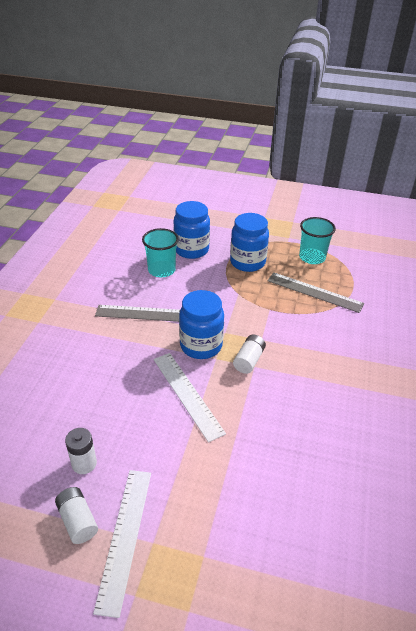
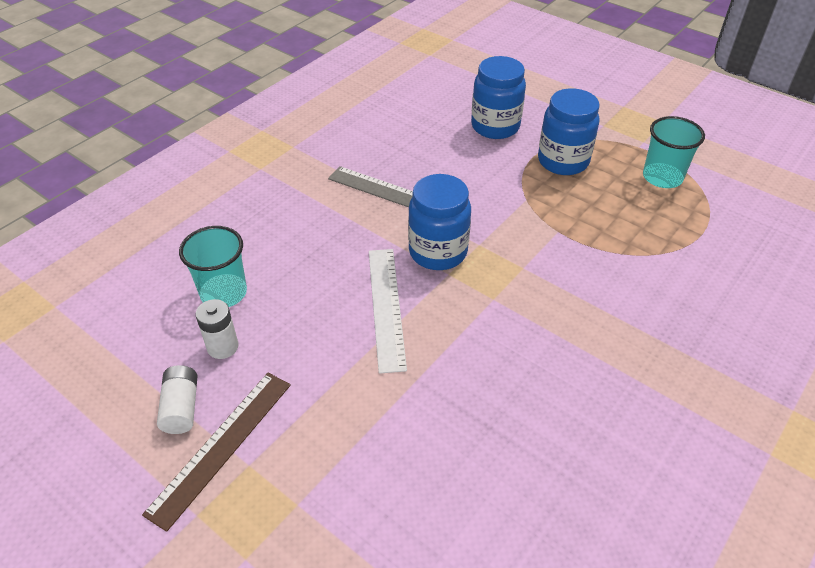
camera: 25 degrees right, 5 degrees up
(124, 537) = (221, 446): white ruler -> brown ruler
(161, 270) = (441, 143): turquoise cup -> turquoise cup (223, 293)
(249, 360) = (490, 289): white battery -> none
(314, 292) = (637, 225): grey ruler -> none

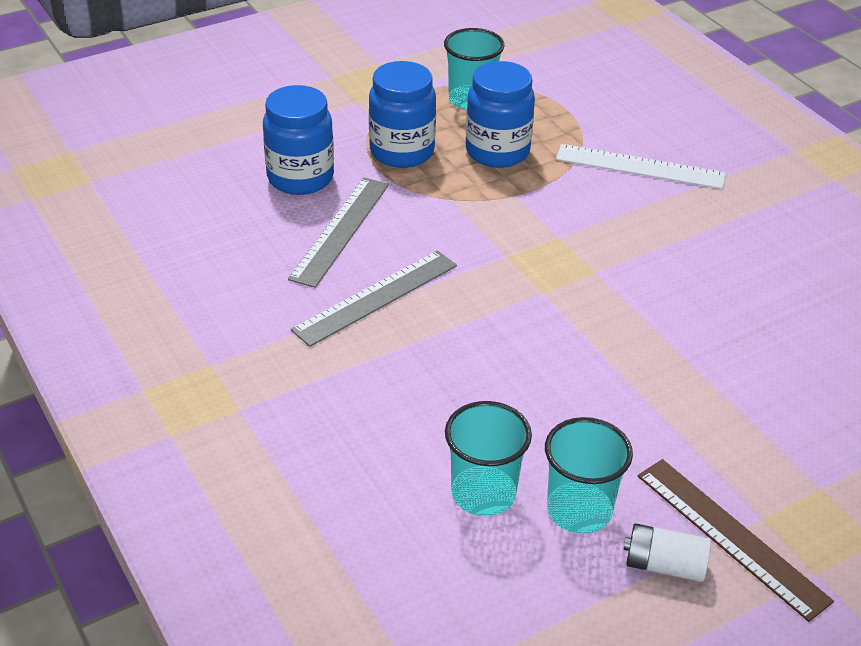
camera: 70 degrees left, 5 degrees down
(223, 347) = (579, 510): white battery -> turquoise cup
(386, 307) = (573, 354): white ruler -> white ruler (640, 166)
(438, 252) = (503, 290): blue jar -> blue jar (497, 152)
(452, 159) = (340, 230): none -> grey ruler

